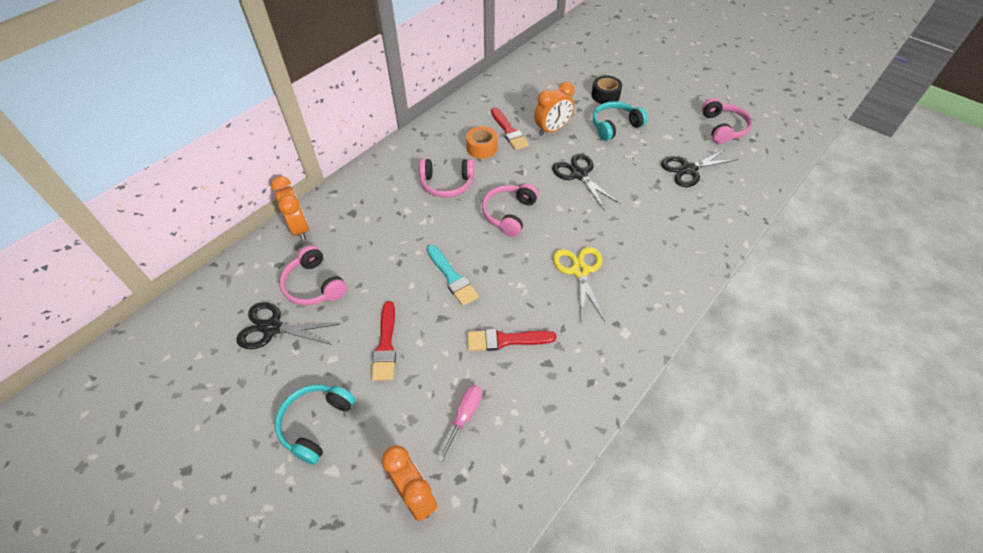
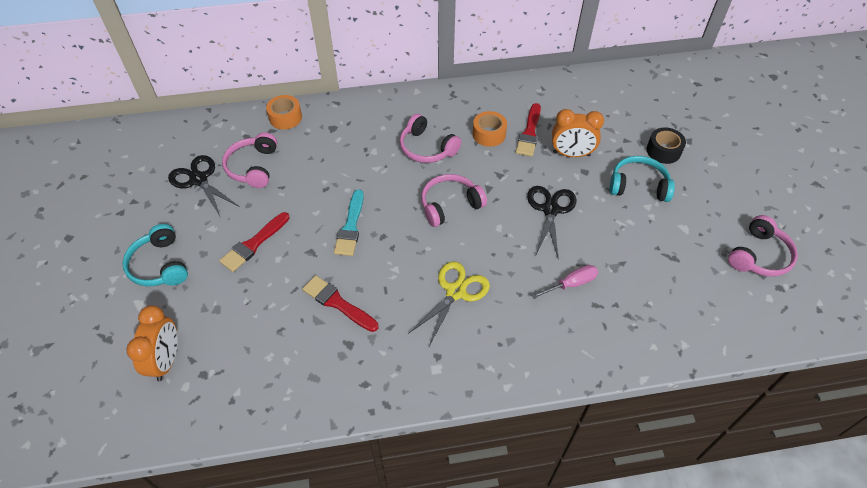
camera: 40 degrees right, 0 degrees up
(299, 228) = (285, 117): orange clock -> orange tape
(316, 424) = (160, 265): turquoise headphones -> turquoise headphones turned 90 degrees counterclockwise
(464, 416) = (250, 335): pink screwdriver -> pink screwdriver (571, 284)
(688, 169) = (668, 272): black scissors -> none

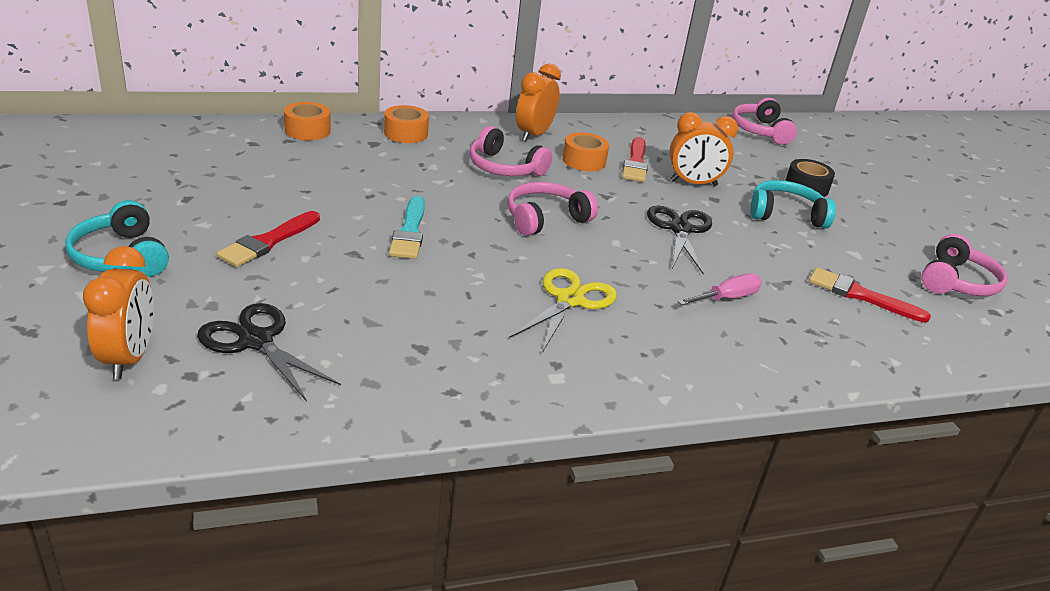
camera: 10 degrees left, 20 degrees down
(199, 179) = (184, 177): black scissors -> black scissors (256, 341)
(253, 167) = (264, 170): pink headphones -> pink headphones (760, 131)
(337, 303) = (399, 305): red brush -> red brush (860, 295)
(357, 114) = (406, 133): none -> orange tape
(454, 106) = (533, 135): none -> orange clock

